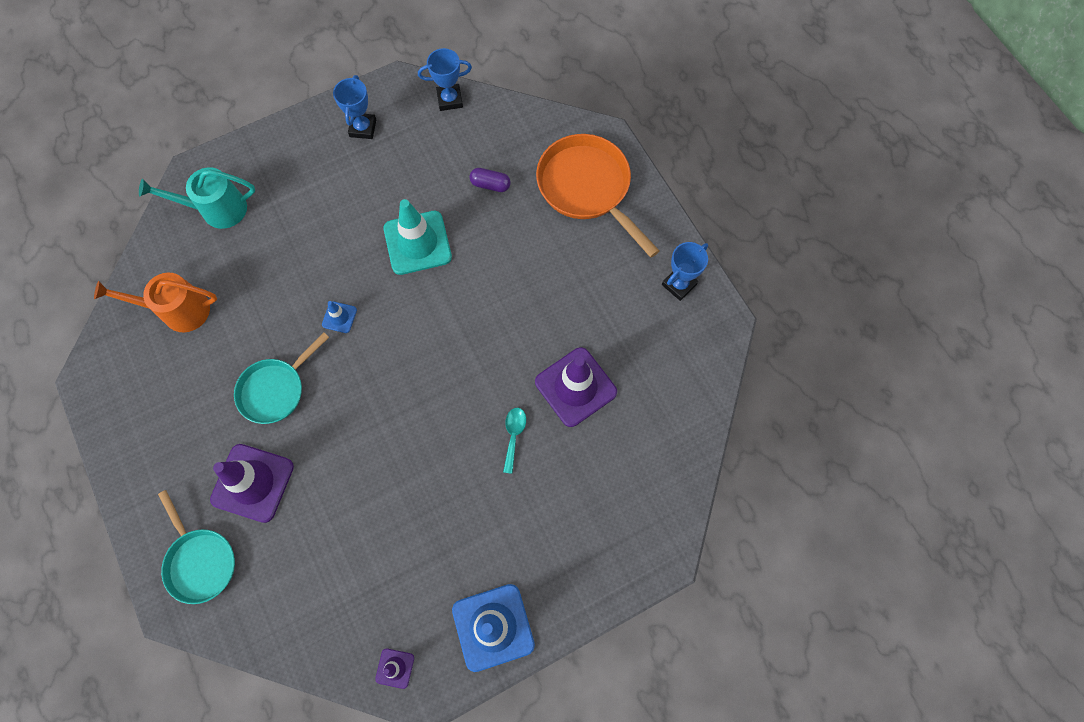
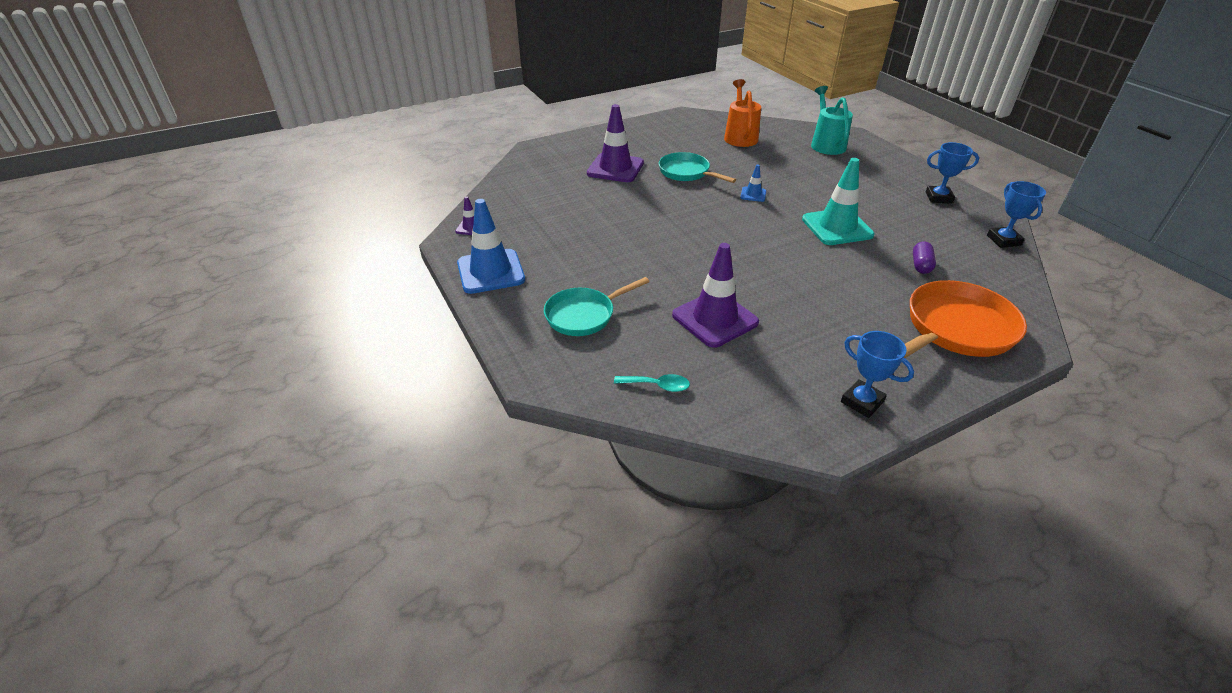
camera: 90 degrees right, 30 degrees down
(200, 561) = (562, 154): turquoise pan -> turquoise pan (584, 315)
(513, 435) = (660, 281): turquoise spoon -> turquoise spoon (657, 385)

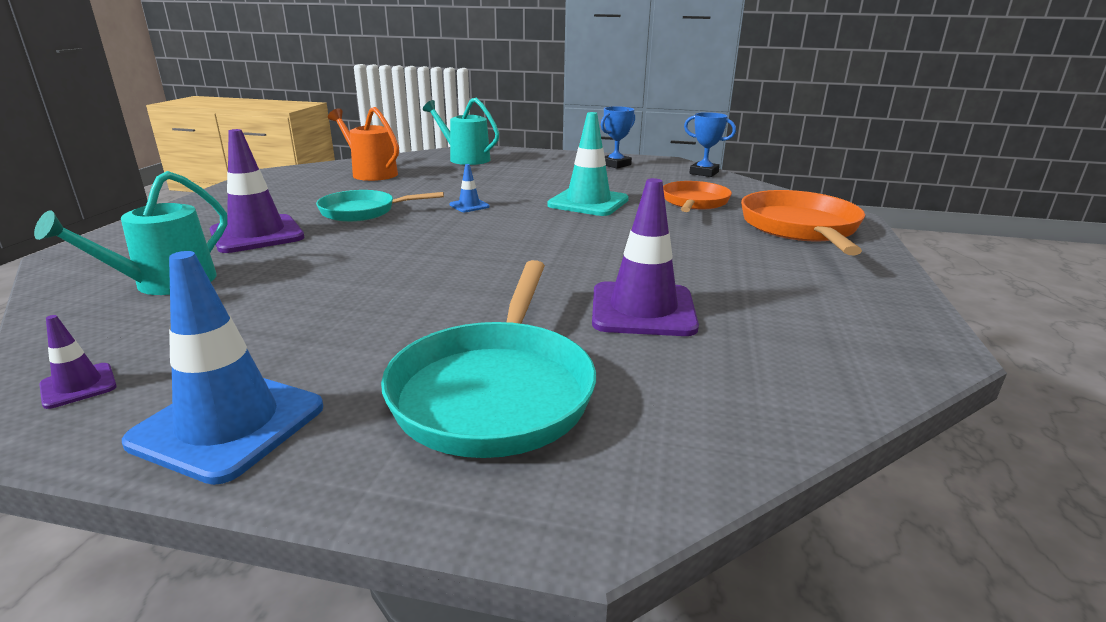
camera: 50 degrees left, 15 degrees down
(546, 186) = (166, 283): none -> turquoise watering can
(584, 315) = (495, 390): turquoise pan -> turquoise pan, size x1.53
(657, 385) = (731, 406): turquoise spoon -> none
(862, 402) = (875, 303): blue trophy -> none
(921, 265) = (694, 202): purple capsule -> orange pan

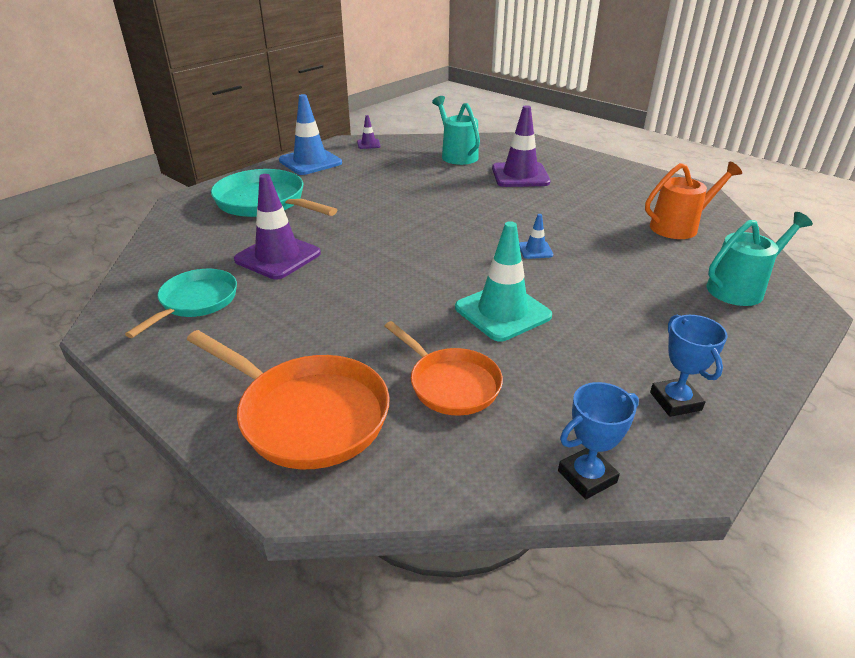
camera: 120 degrees right, 10 degrees up
(363, 212) = (548, 209): turquoise pan -> turquoise pan (196, 302)

